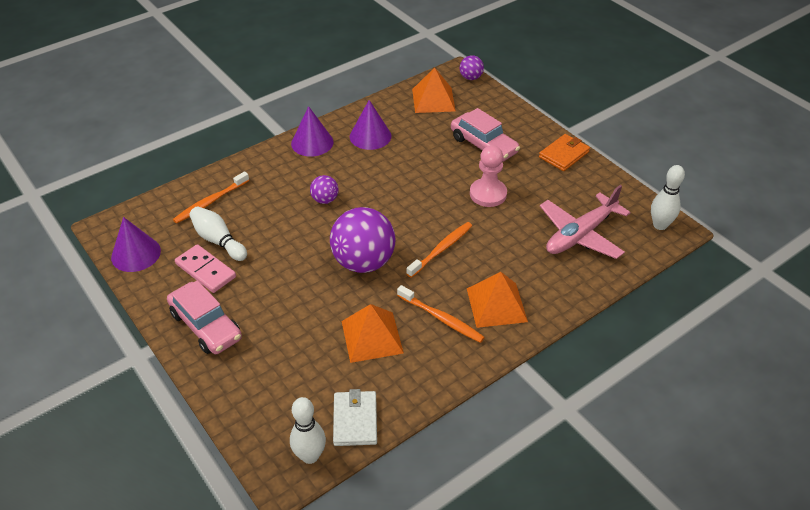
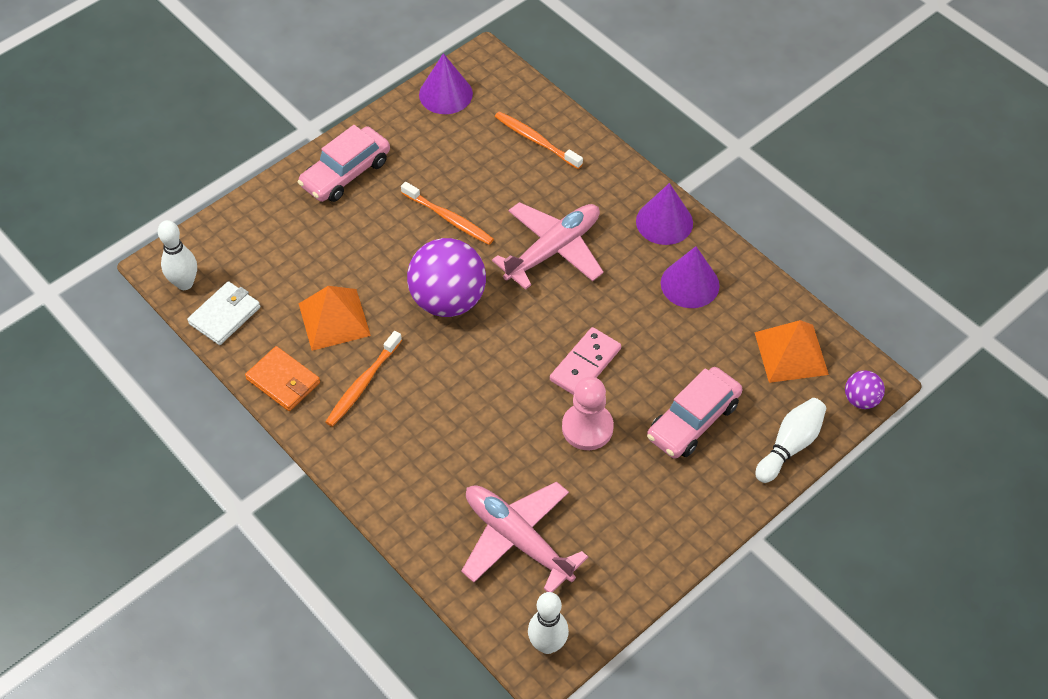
camera: 85 degrees right, 10 degrees up
(205, 270) = (424, 157): pink domino -> pink domino (585, 364)
(218, 240) = (472, 160): white bowling pin -> white bowling pin (790, 446)
(325, 200) = (553, 249): purple ball -> pink plane
(355, 420) = (225, 315): white wallet -> white wallet turned 45 degrees counterclockwise
(441, 249) = (476, 378): orange toothbrush -> orange toothbrush (449, 219)
(496, 304) = (386, 440): orange pyramid -> none
(564, 154) = (689, 525): orange wallet -> orange wallet (283, 381)

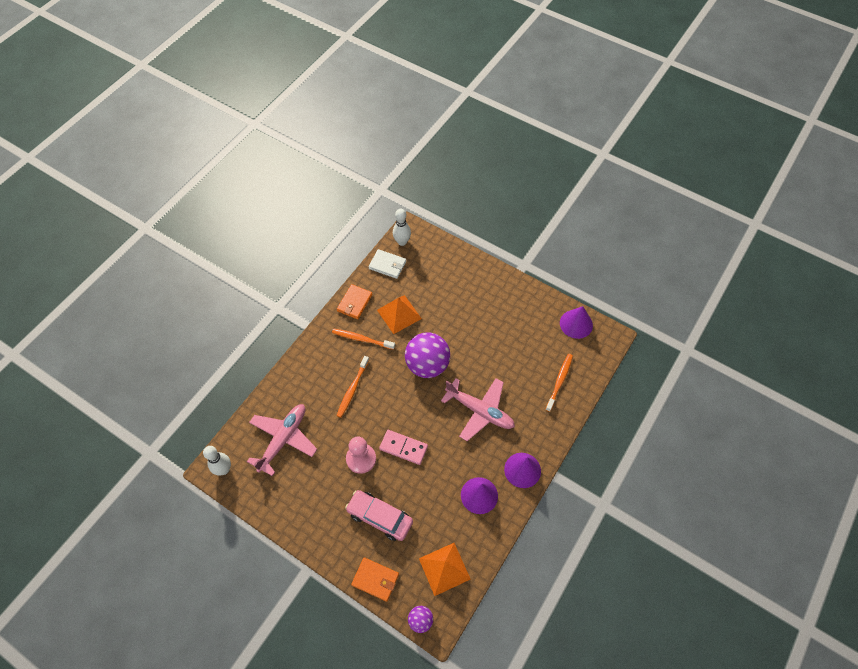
camera: 75 degrees right, 5 degrees up
(346, 173) = (498, 291): pink car -> none
(449, 219) = (484, 350): orange toothbrush -> orange toothbrush (352, 389)
(790, 446) = (375, 580): white bowling pin -> orange wallet

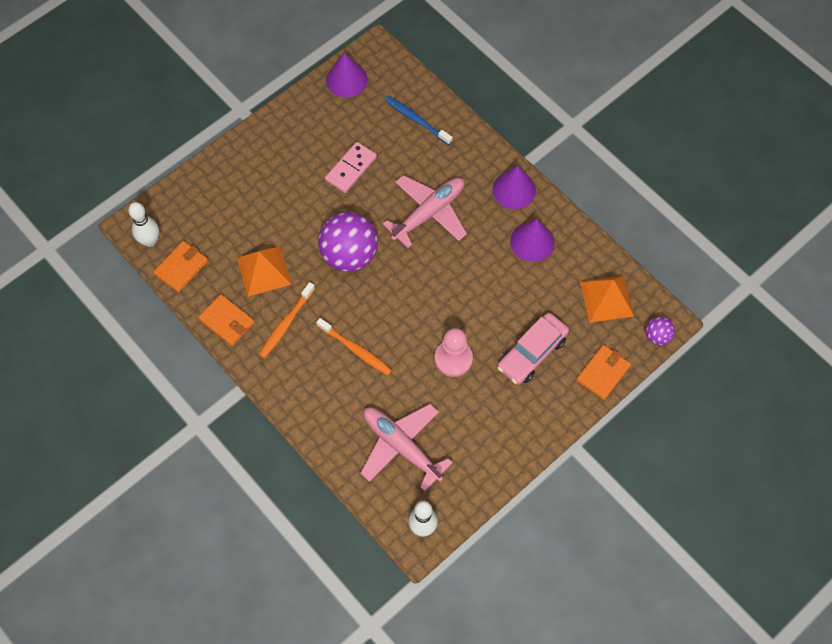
camera: 75 degrees left, 5 degrees up
(387, 265) = (181, 267): white wallet -> orange wallet
(403, 448) = (452, 308): pink domino -> pink domino (351, 169)
(559, 381) = (416, 120): orange toothbrush -> blue toothbrush

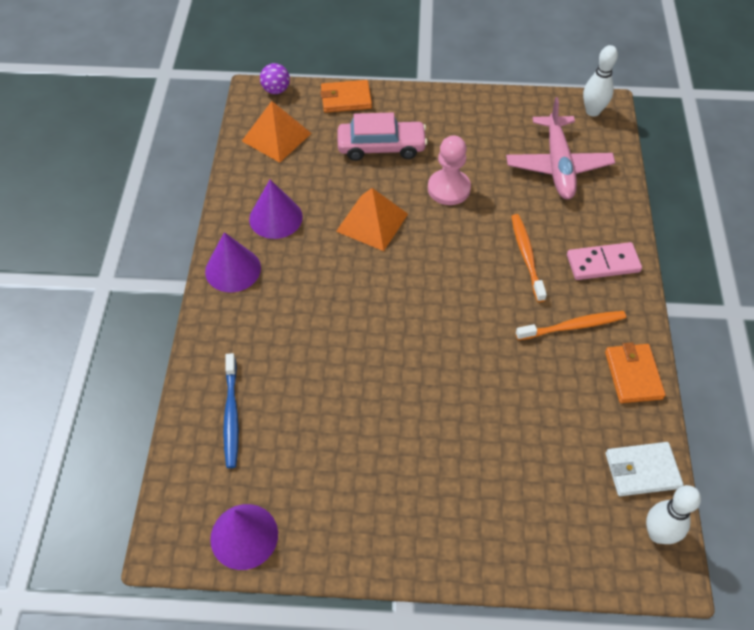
camera: 135 degrees left, 10 degrees down
(181, 267) = (642, 470): orange wallet -> white wallet
(264, 271) = (551, 393): orange pyramid -> orange pyramid (372, 222)
(349, 255) = (449, 338): purple ball -> none
(351, 169) = (356, 422): pink domino -> pink domino (603, 263)
(429, 213) = (332, 313): pink plane -> none

